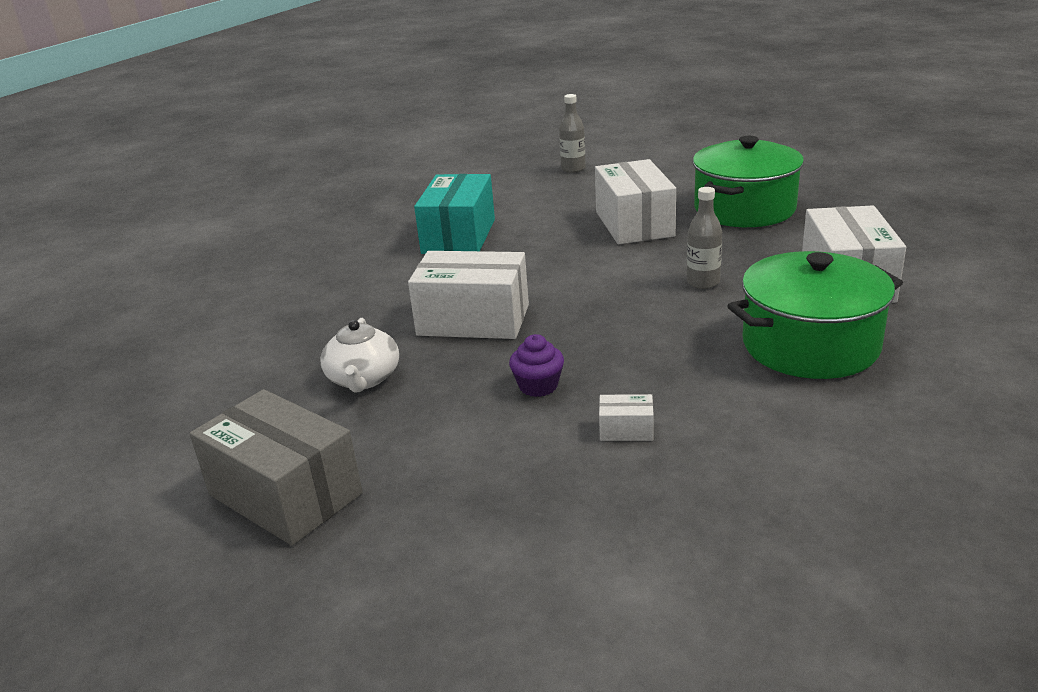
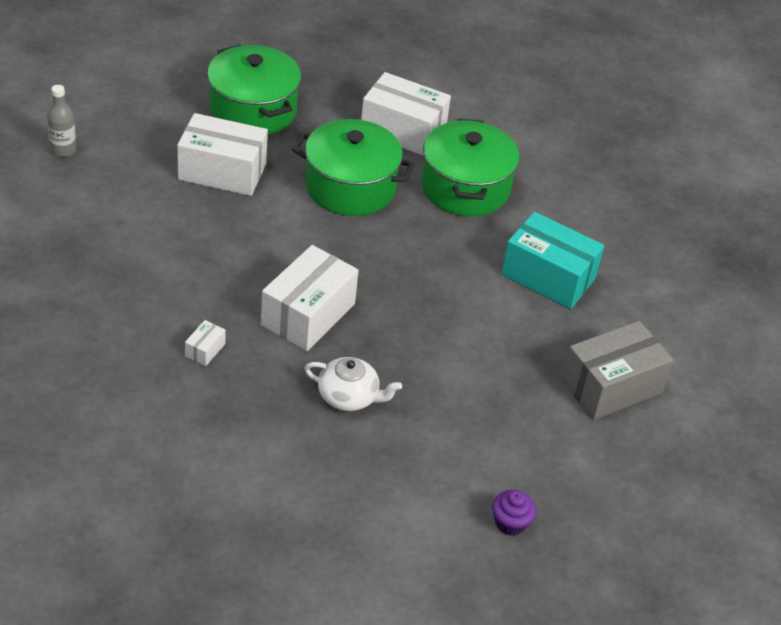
camera: 75 degrees left, 15 degrees up
(285, 494) = (465, 469): grey box -> grey box (611, 386)
(459, 236) = (144, 271): turquoise box -> turquoise box (548, 277)
(538, 386) = (424, 316): purple cupcake -> purple cupcake (510, 523)
(626, 430) = (498, 300): white box -> white box (205, 350)
(703, 282) = (350, 187): grey bottle -> green pot

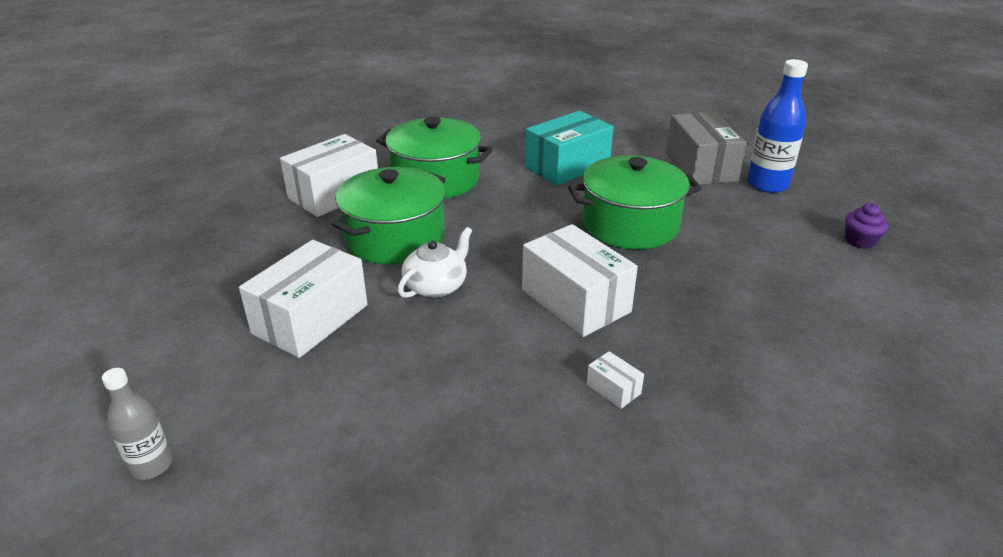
camera: 65 degrees left, 10 degrees down
(253, 110) = (222, 277): green pot -> green pot (630, 224)
(349, 396) = (701, 297): white teapot -> white teapot (436, 286)
(600, 446) = (767, 184): none -> blue bottle

